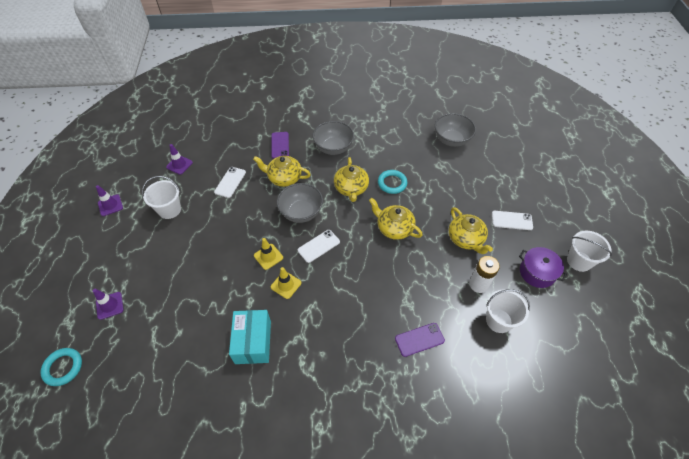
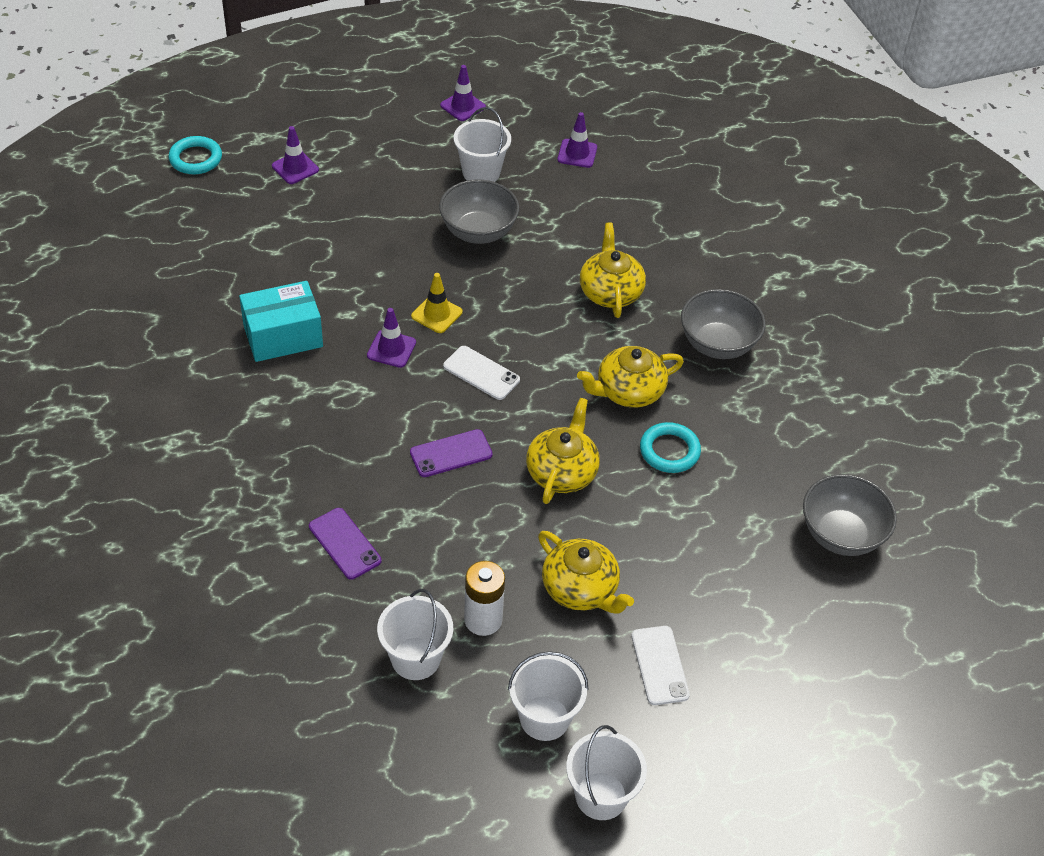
camera: 70 degrees right, 5 degrees down
(230, 182) = (568, 225): white phone -> none
(280, 145) = (686, 266): purple phone -> purple phone (451, 453)
(286, 285) = (391, 349): yellow traffic cone -> purple traffic cone
(301, 212) = (542, 333): grey bowl -> grey bowl (478, 232)
(466, 239) = (581, 589): yellow teapot -> yellow teapot turned 90 degrees counterclockwise
(537, 272) = (544, 718): purple pot -> white bucket

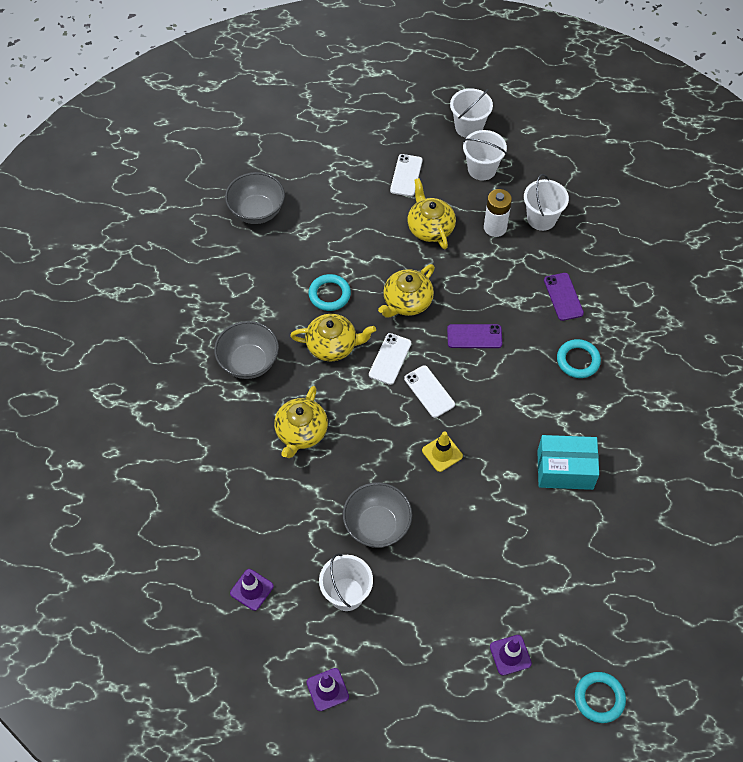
camera: 155 degrees left, 10 degrees up
(300, 463) = (578, 360): none -> turquoise ring
(391, 349) = (487, 432): purple traffic cone -> none
(548, 396) = (390, 359): none -> white phone

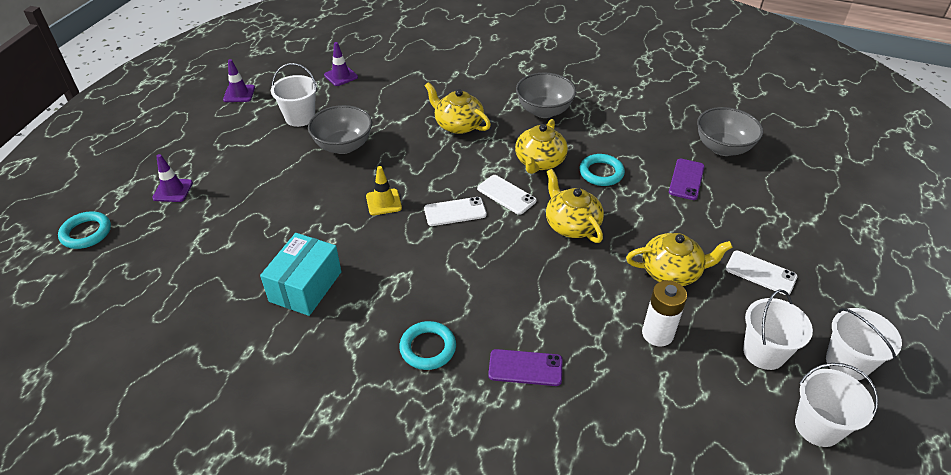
camera: 110 degrees right, 15 degrees down
(474, 336) = (504, 265): purple phone -> purple phone (686, 179)
(541, 218) = (662, 391): white bucket -> white bucket (818, 426)

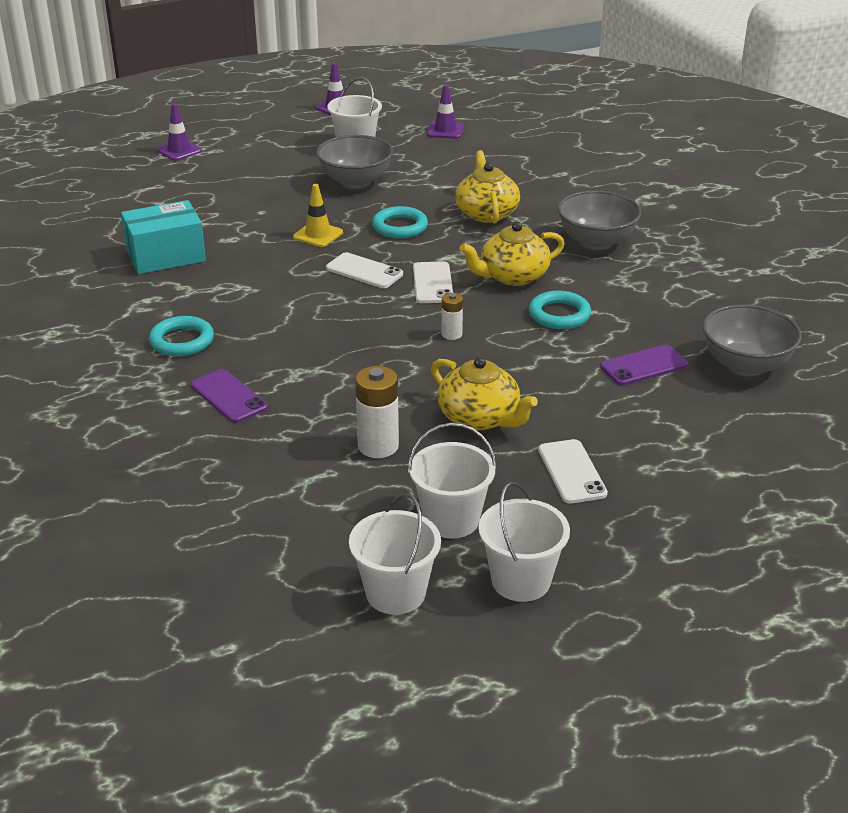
camera: 45 degrees right, 10 degrees down
(86, 233) = (84, 149): turquoise ring -> turquoise ring (400, 227)
(571, 224) = (451, 334): yellow teapot -> white battery

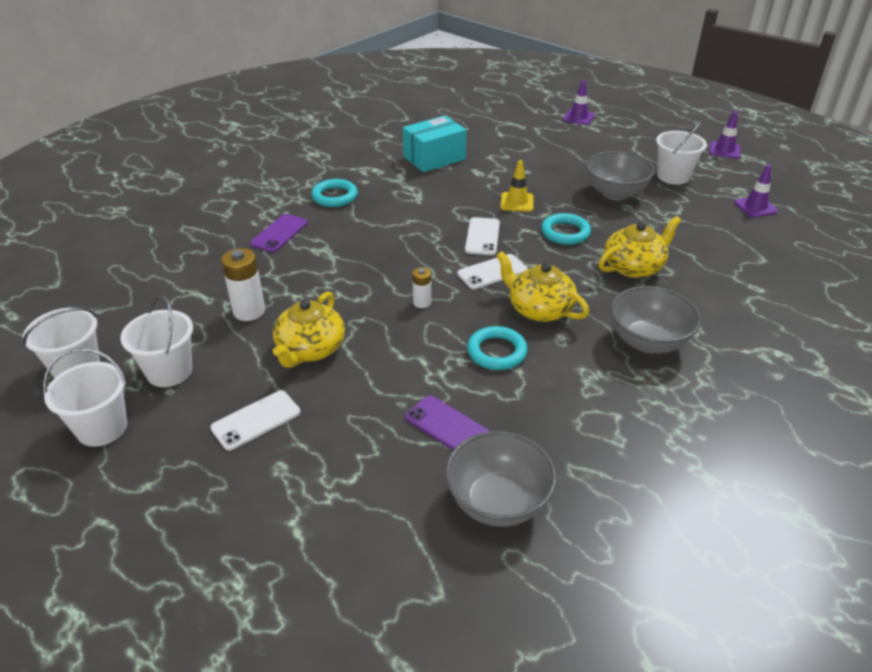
camera: 65 degrees right, 5 degrees up
(166, 256) = (434, 158): turquoise box -> turquoise box turned 75 degrees counterclockwise

